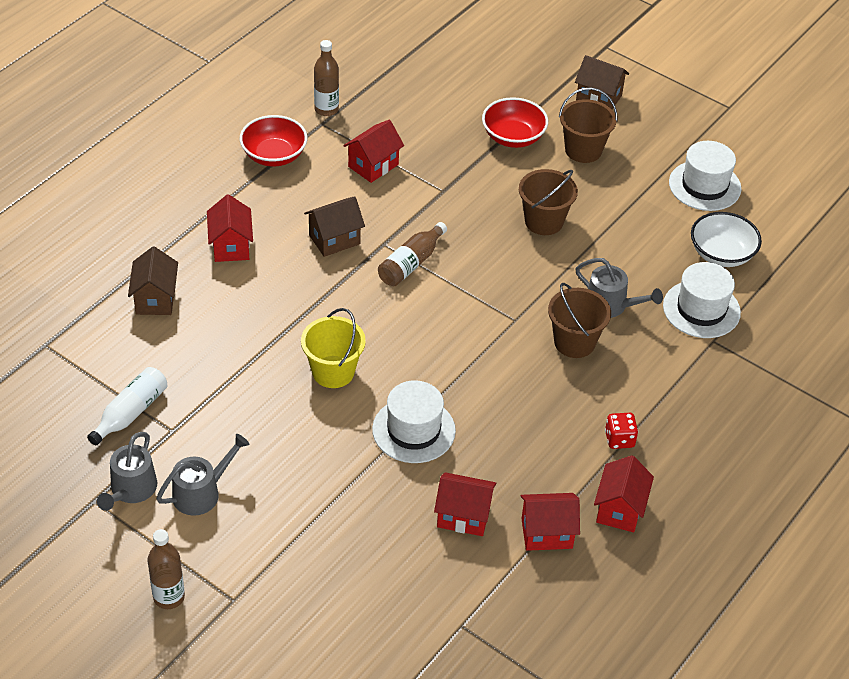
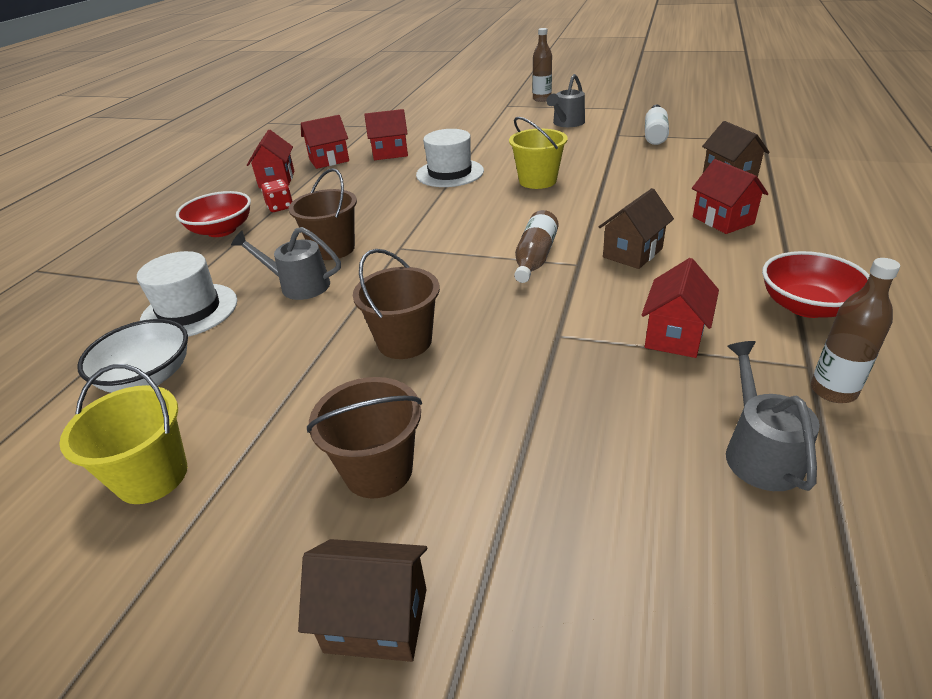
camera: 165 degrees right, 10 degrees down
(131, 490) = (609, 115): grey watering can -> grey watering can (759, 453)
(513, 137) = (509, 451): red bowl -> red bowl (221, 230)
(704, 185) = (152, 476): white hat -> yellow bucket

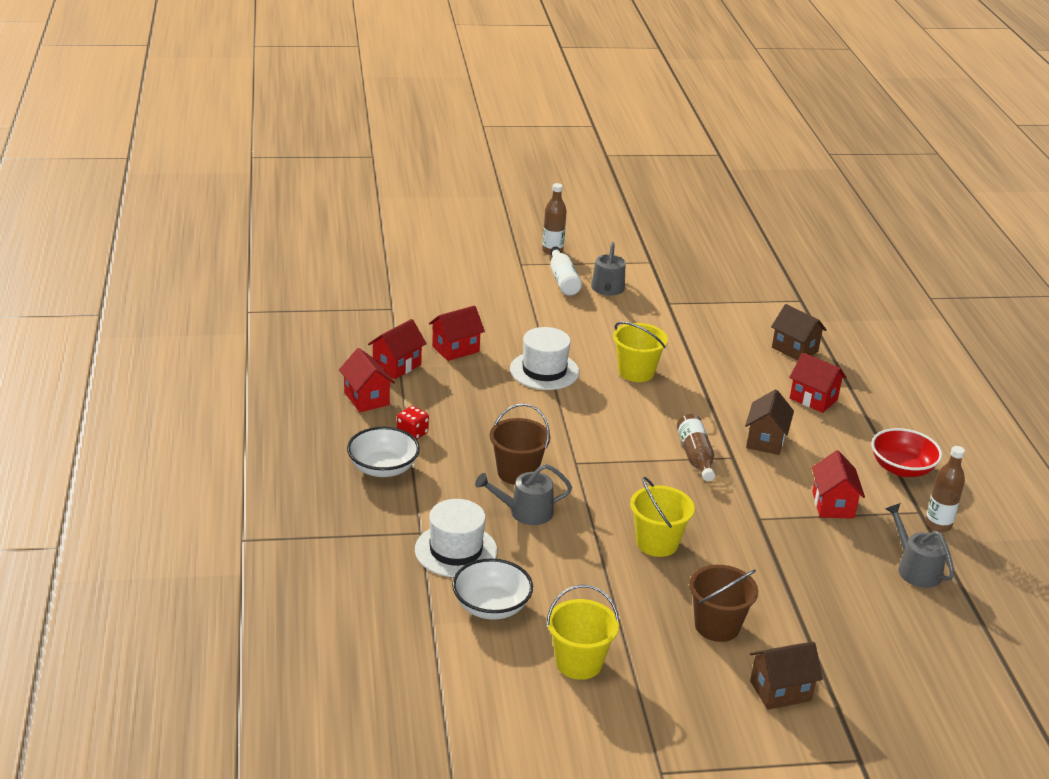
camera: 30 degrees left, 5 degrees down
(221, 230) = (383, 468): red bowl -> white bowl
(404, 341) = (657, 543): brown bucket -> yellow bucket
(655, 133) = (702, 299): white bottle -> white bottle (563, 280)

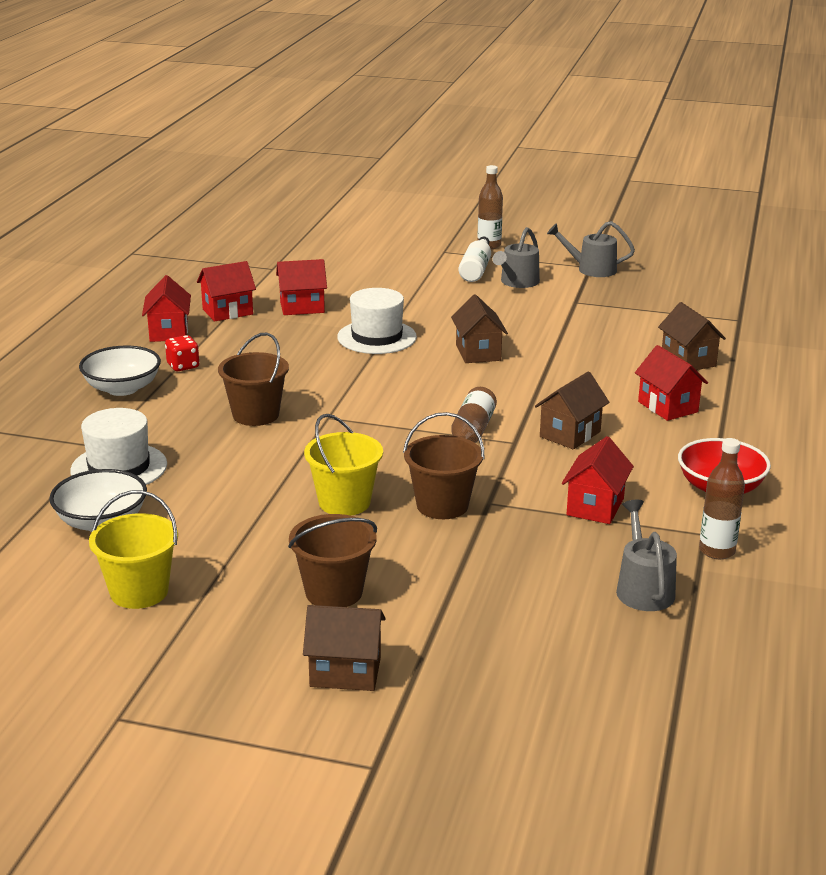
camera: 25 degrees right, 5 degrees down
(525, 512) = (228, 449): grey watering can -> grey watering can (591, 269)
(636, 372) = (478, 353): yellow bucket -> brown house
(728, 529) = (442, 505): none -> brown bucket

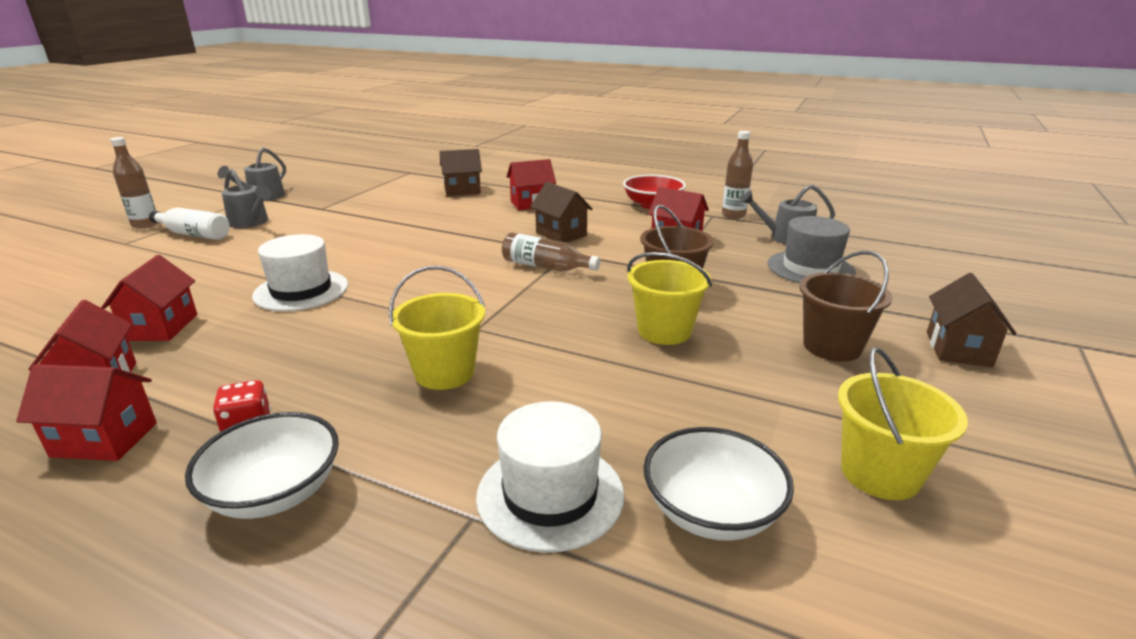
camera: 80 degrees left, 0 degrees up
(256, 415) = (444, 373): brown bucket -> yellow bucket
(478, 353) = (385, 250): brown house -> none
(538, 599) = (810, 268): none -> grey hat

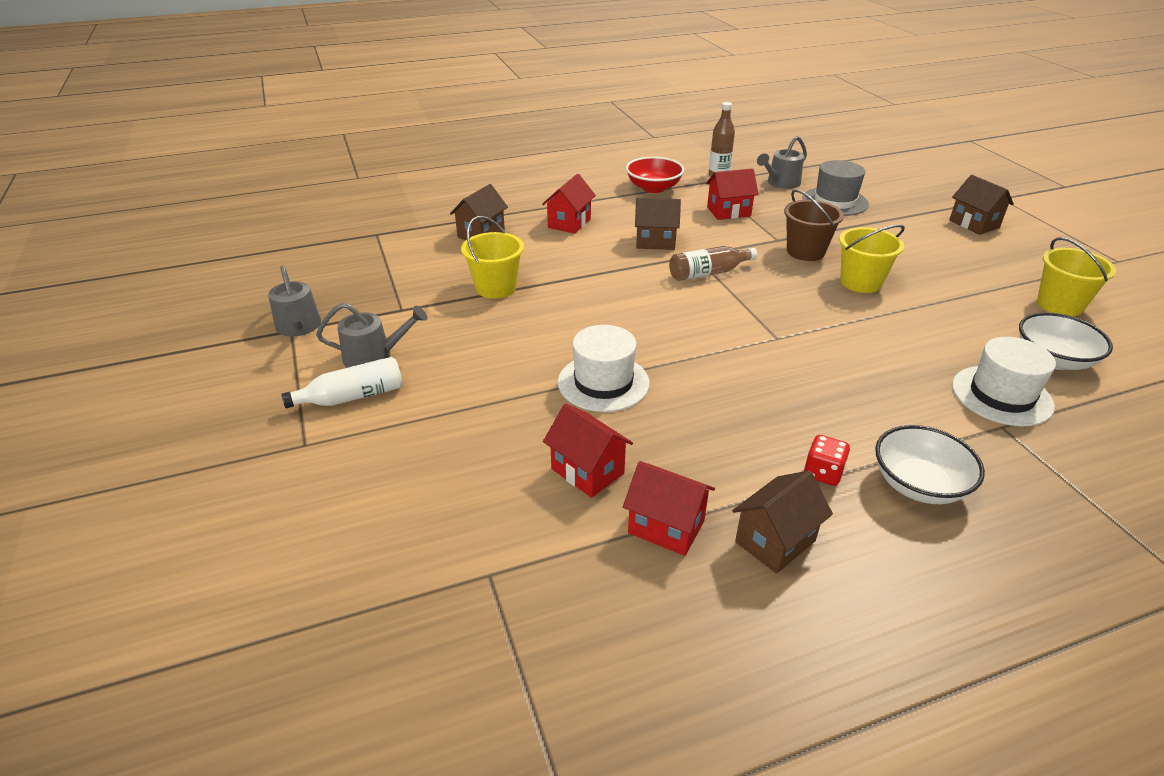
camera: 45 degrees left, 10 degrees up
(104, 440) = (775, 541): red house -> brown house
(145, 224) = (258, 418): brown bottle -> none
(444, 373) = (828, 374): yellow bucket -> yellow bucket (495, 288)
(832, 346) = (935, 250): brown bucket -> none

